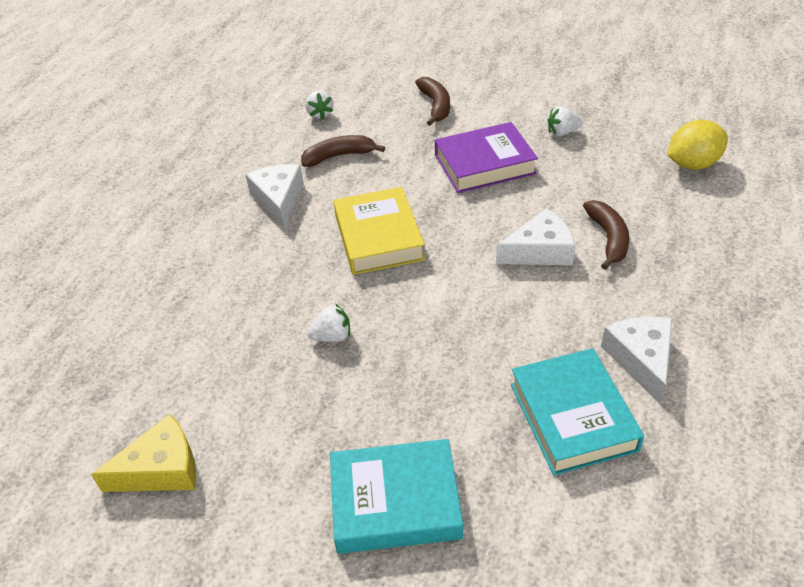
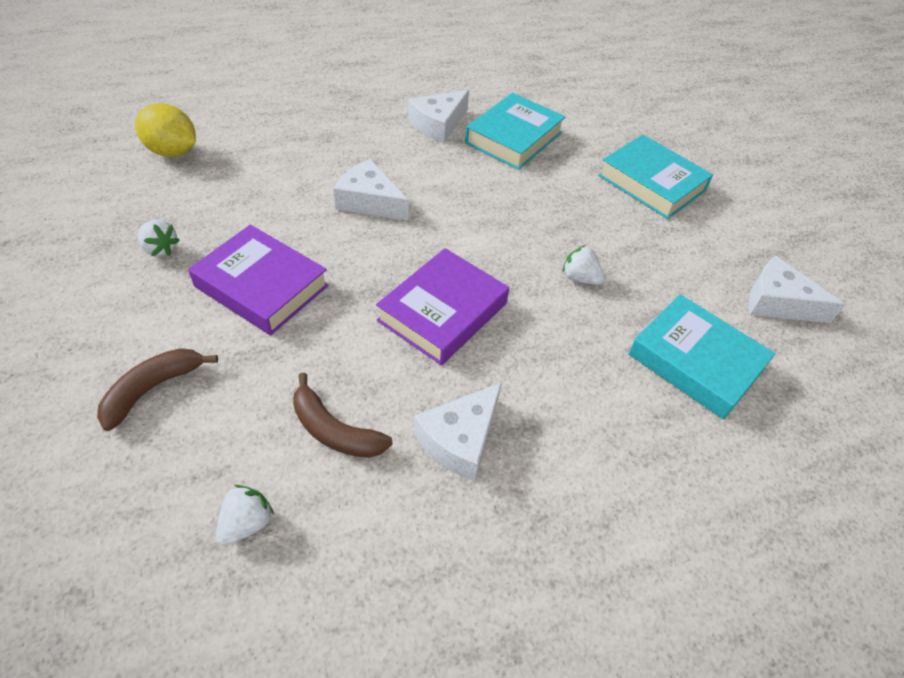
camera: 135 degrees left, 5 degrees up
(161, 469) = (778, 302): yellow cheese -> white cheese
(189, 352) = (696, 361): none -> turquoise book
(378, 237) = (442, 312): yellow book -> purple book
(608, 238) = (321, 170): brown banana -> none

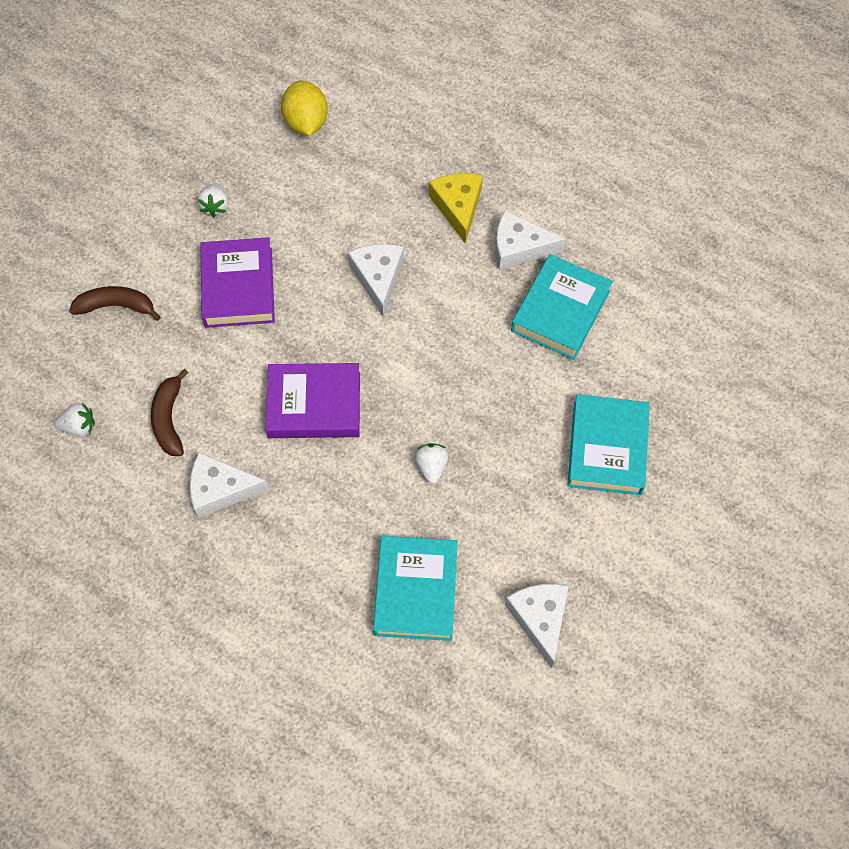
camera: 55 degrees right, 15 degrees up
(365, 129) = (458, 207): none -> yellow cheese
(514, 138) = (560, 311): turquoise book -> turquoise book turned 60 degrees counterclockwise

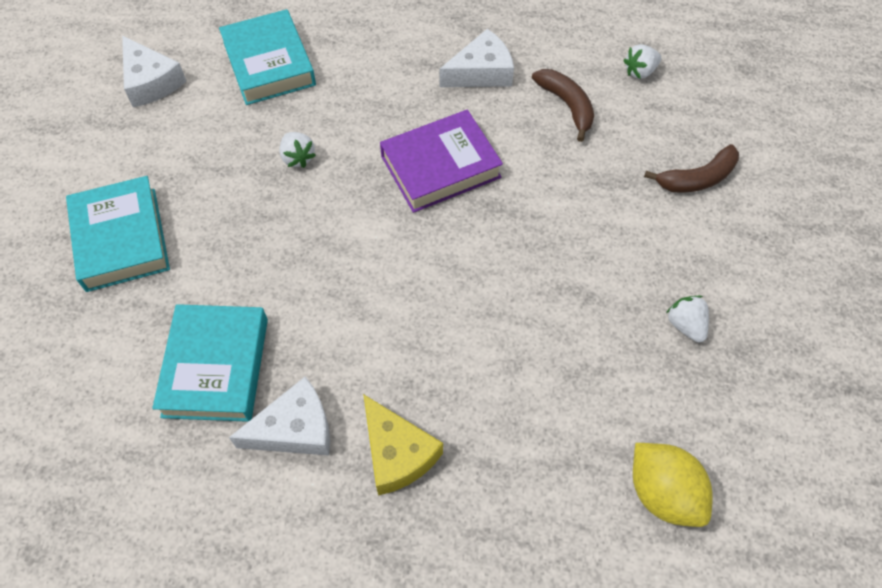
camera: 155 degrees right, 5 degrees down
(238, 287) = (592, 246): purple book -> none
(378, 278) = (447, 319): white cheese -> none

